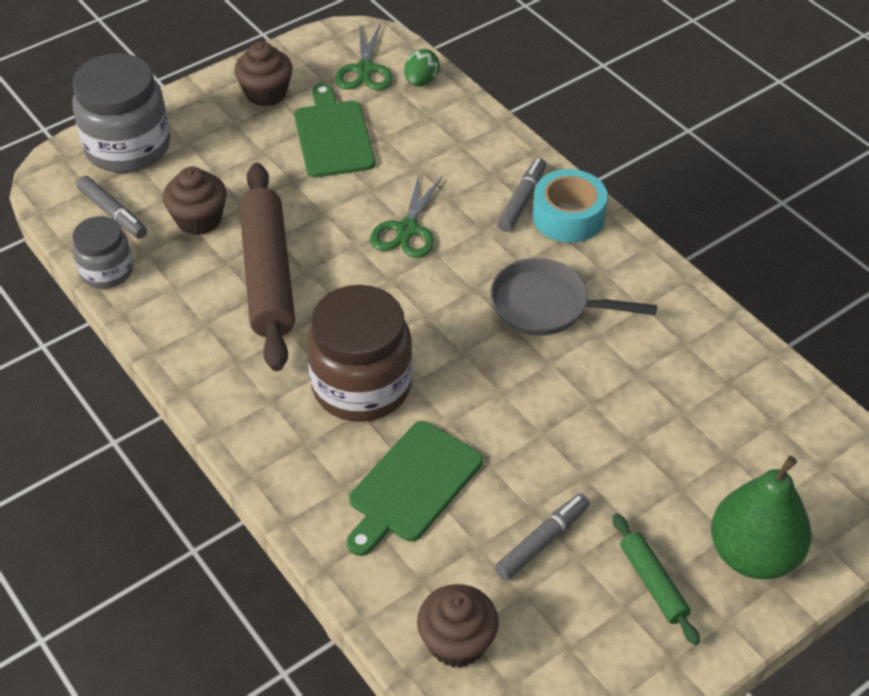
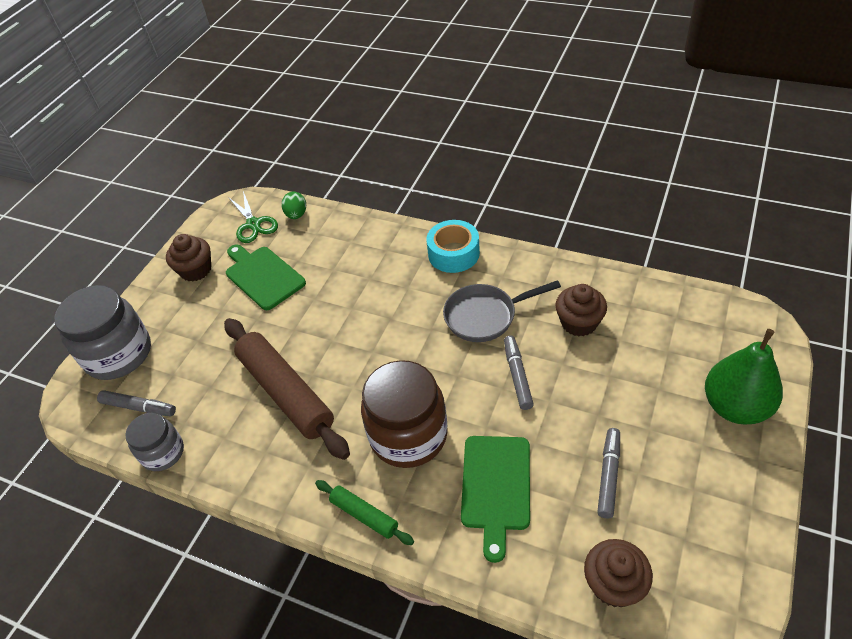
camera: 25 degrees left, 0 degrees up
(199, 219) = (207, 379): brown cupcake -> brown cupcake (579, 323)
(407, 230) = (359, 313): green scissors -> none
(522, 200) = (417, 258): grey marker -> grey marker (517, 375)
(653, 583) = (696, 462): green rolling pin -> green rolling pin (364, 515)

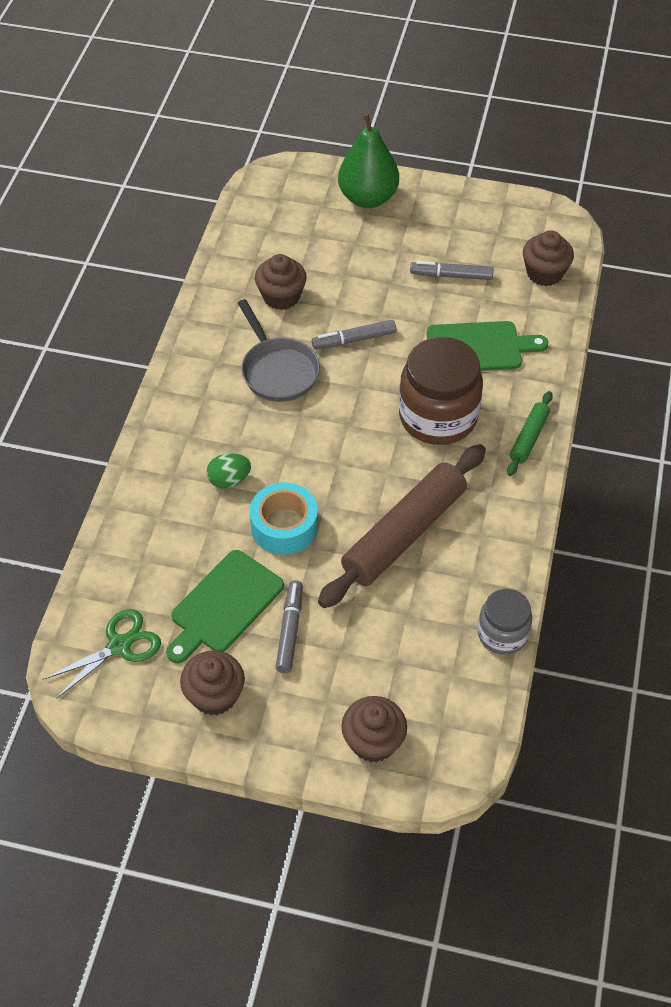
camera: 105 degrees left, 5 degrees up
(118, 354) = (373, 741): grey jar -> brown cupcake
(139, 407) = (449, 683): grey marker -> grey marker (290, 630)
(296, 215) = (101, 594): green egg -> green egg (229, 480)
(453, 254) = (181, 407): turquoise tape -> turquoise tape (284, 526)

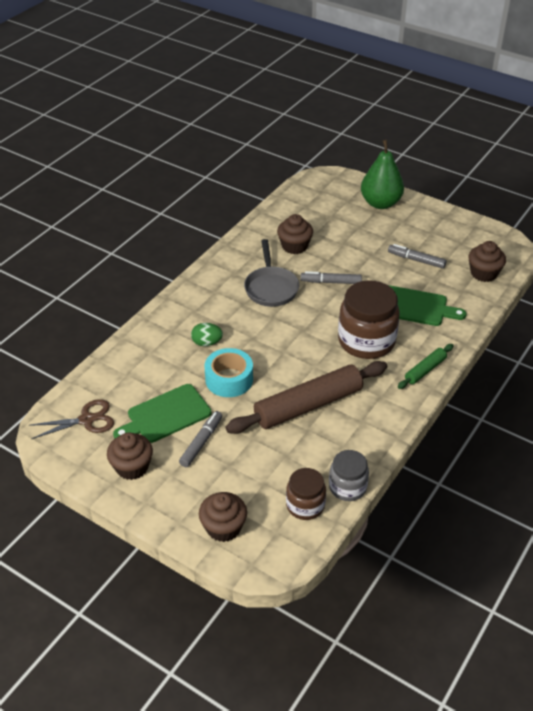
camera: 20 degrees right, 10 degrees down
(119, 645) = (87, 420): green scissors -> brown scissors
(461, 676) = (305, 505): none -> brown jar

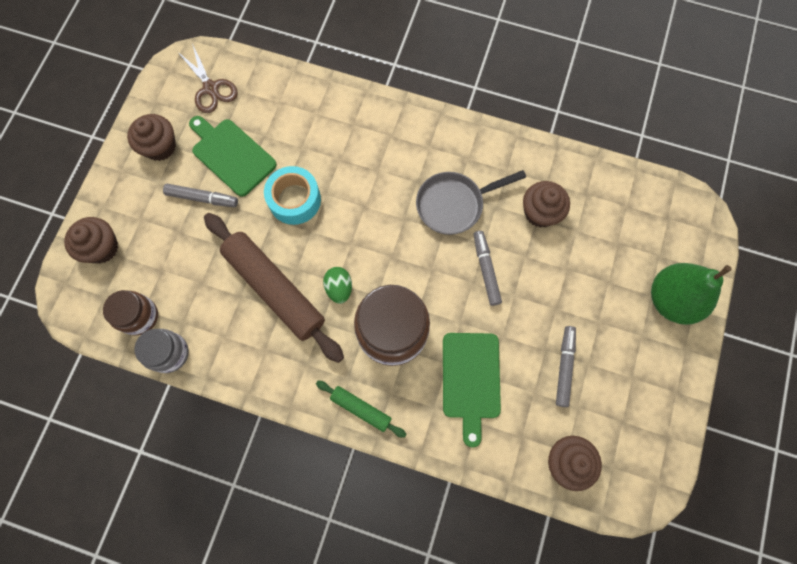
camera: 75 degrees right, 30 degrees up
(207, 343) = (344, 163): green egg -> green egg (339, 288)

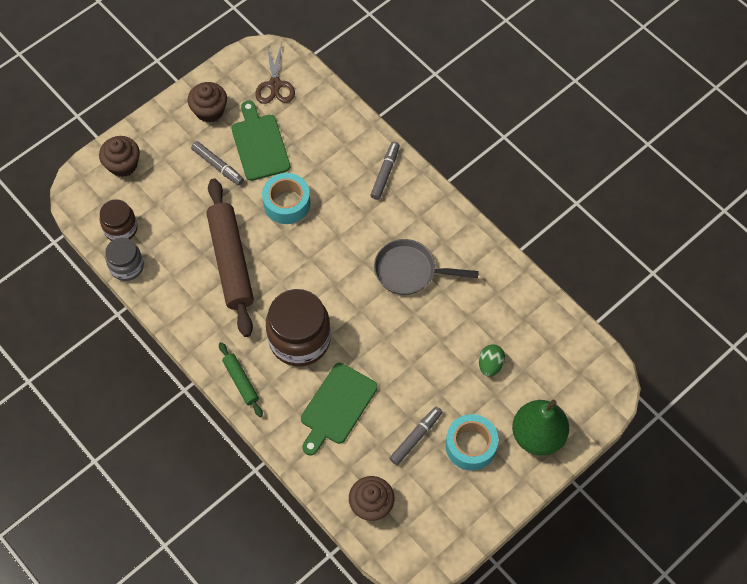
camera: 30 degrees right, 10 degrees down
(339, 288) = (279, 286): green egg -> green egg (490, 365)
(486, 269) = (402, 333): grey marker -> grey marker (385, 173)
(540, 212) = (475, 313): brown cupcake -> none
(619, 345) = (470, 445): none -> turquoise tape

